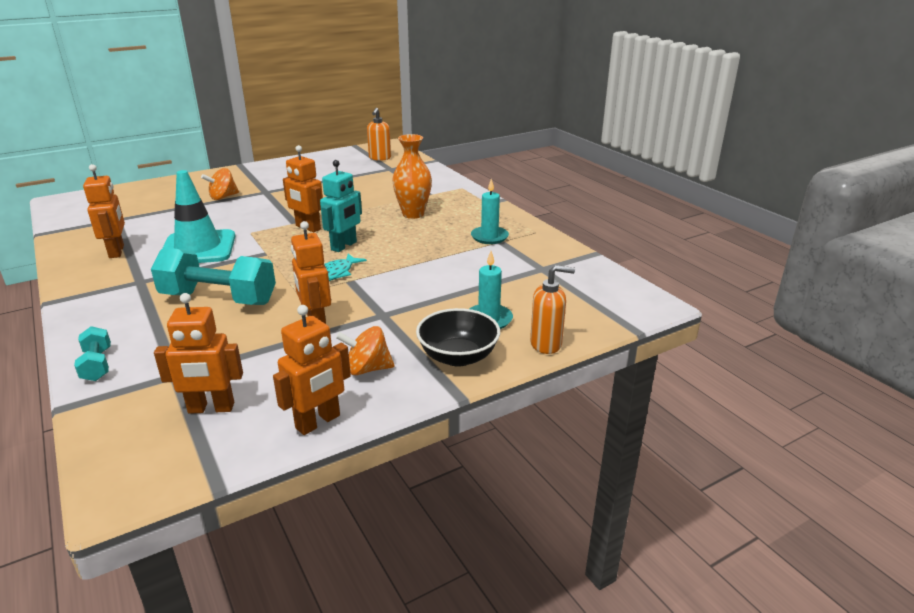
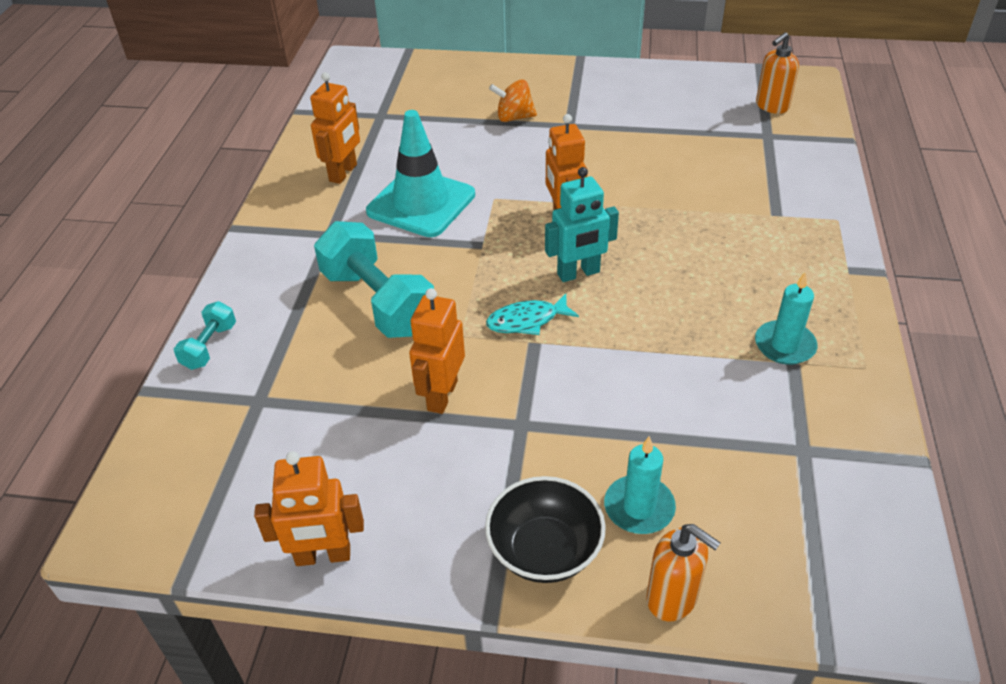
camera: 40 degrees right, 15 degrees up
(211, 408) = (251, 470): orange robot -> none
(367, 369) = (432, 506): orange spinning top -> none
(413, 214) = (717, 248): orange vase -> none

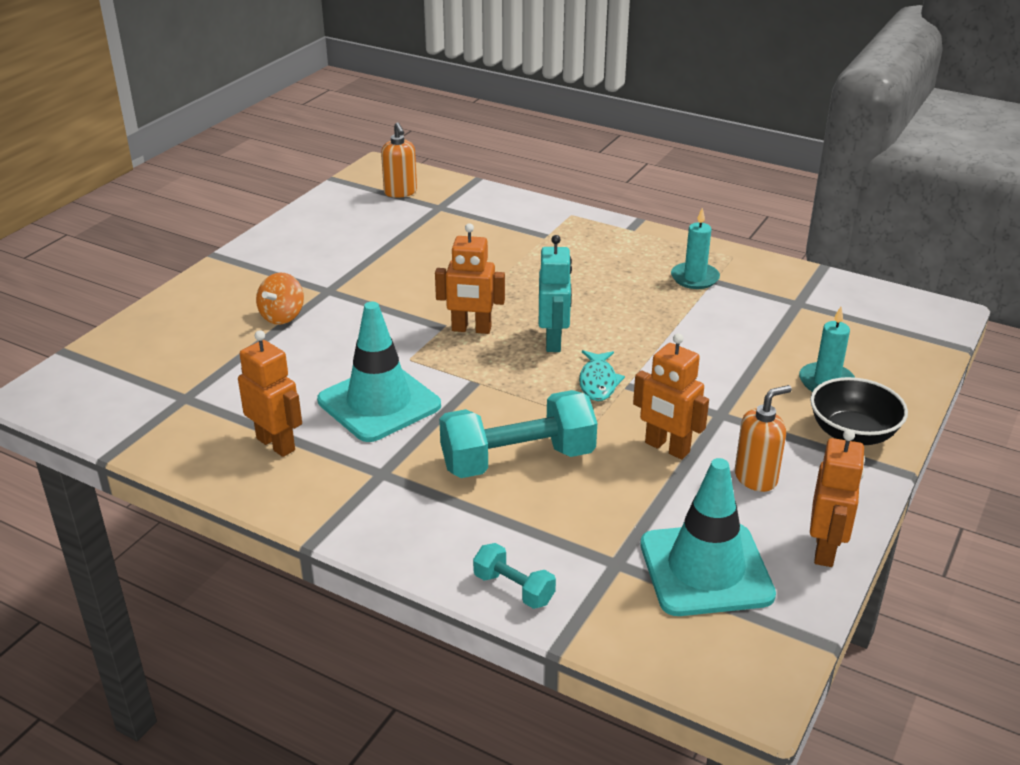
camera: 70 degrees left, 10 degrees down
(265, 464) = (706, 569): none -> turquoise traffic cone
(672, 598) = (908, 390): orange soap dispenser -> orange soap dispenser (756, 478)

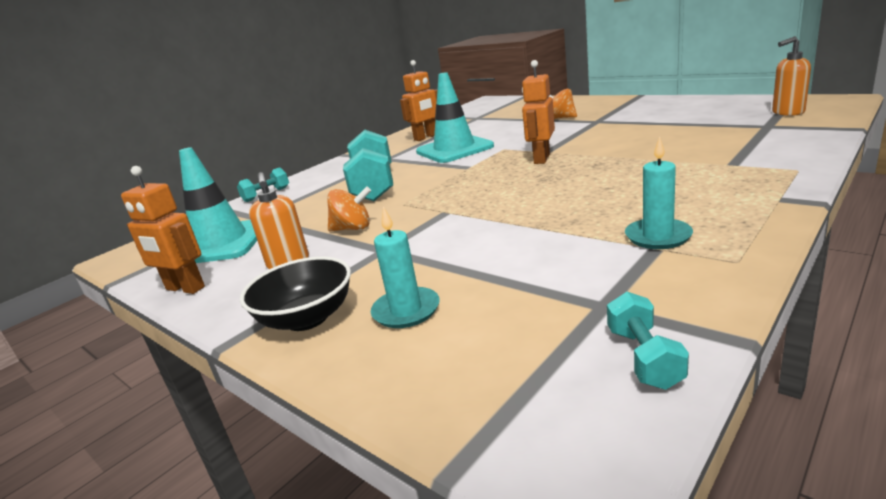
camera: 105 degrees right, 10 degrees down
(554, 341) = (519, 183): turquoise robot -> none
(598, 382) = (453, 202): turquoise fish -> none
(667, 448) = (353, 228): orange robot -> orange spinning top
(849, 293) = (644, 357): none -> turquoise dumbbell

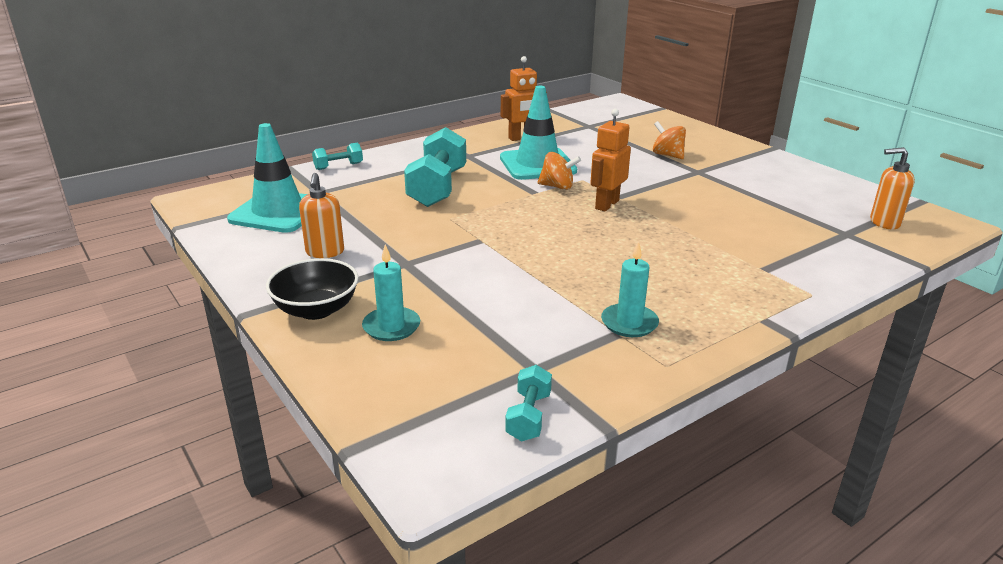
camera: 10 degrees right, 5 degrees up
(185, 288) = (235, 251): orange robot -> none
(353, 228) = (393, 232): orange spinning top -> orange spinning top (557, 187)

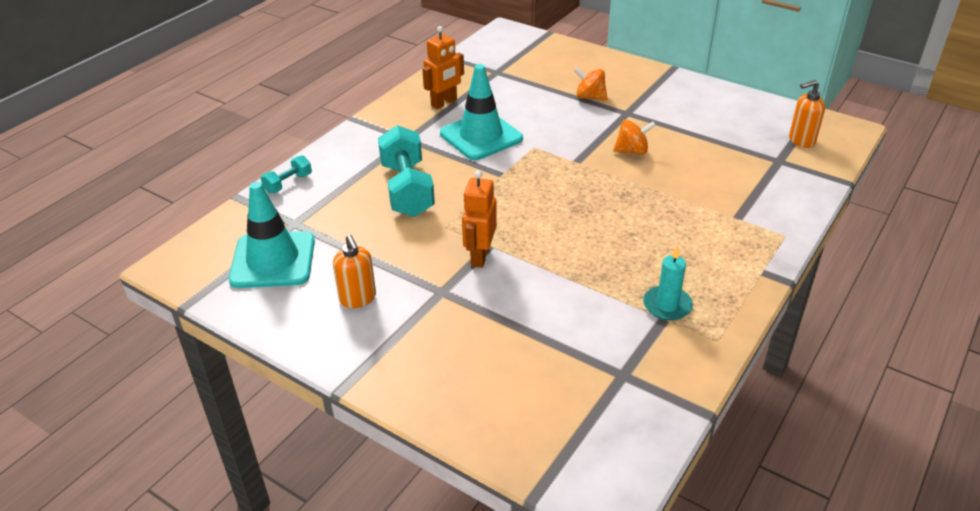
camera: 20 degrees left, 10 degrees up
(316, 309) = (400, 367): black bowl -> none
(391, 327) = (479, 367): turquoise candle -> none
(529, 416) = (646, 422): turquoise dumbbell -> none
(557, 187) = (516, 161): orange spinning top -> orange spinning top (632, 151)
(606, 204) = (572, 174): orange robot -> orange robot (480, 256)

